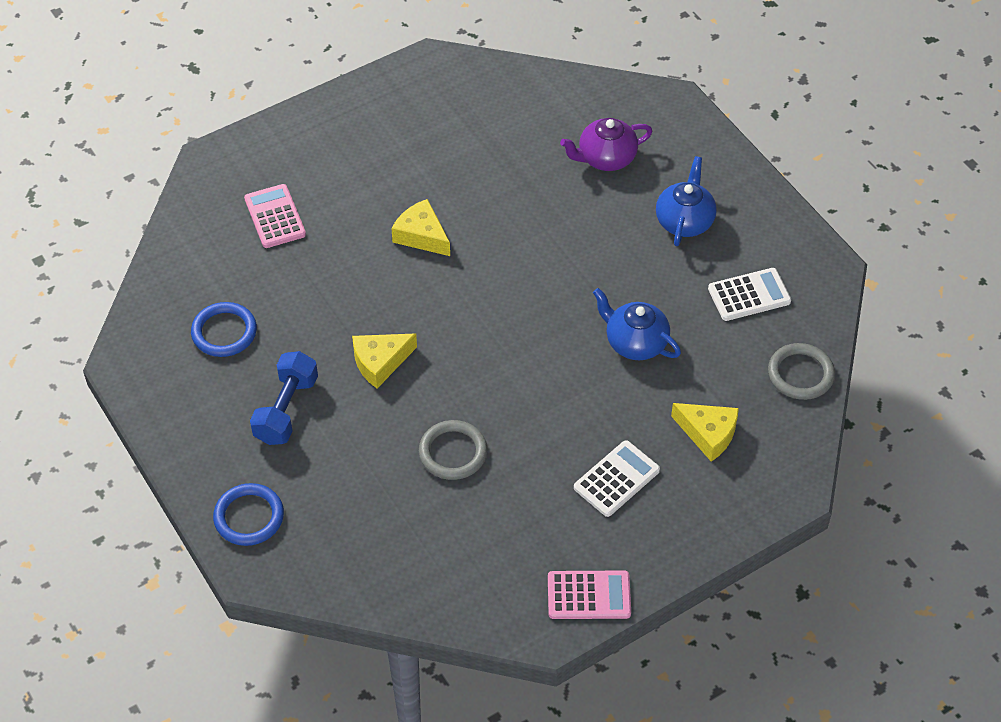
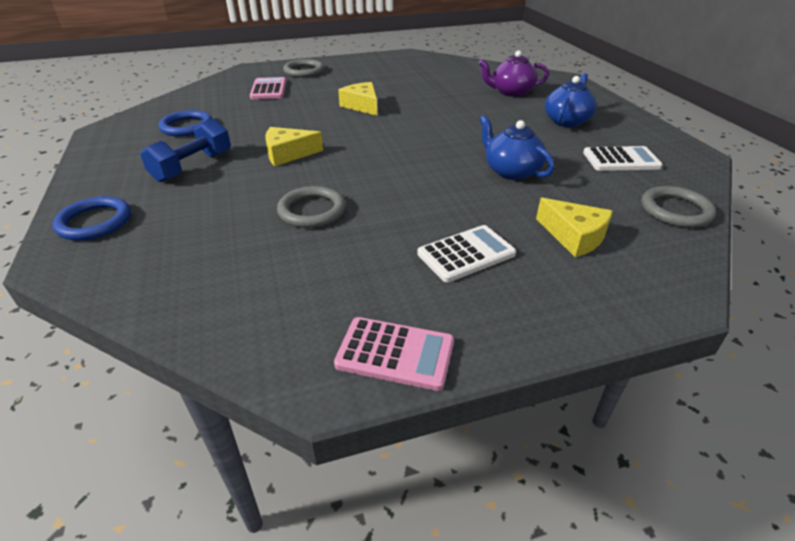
camera: 15 degrees right, 15 degrees down
(297, 152) = (304, 71): none -> grey ring

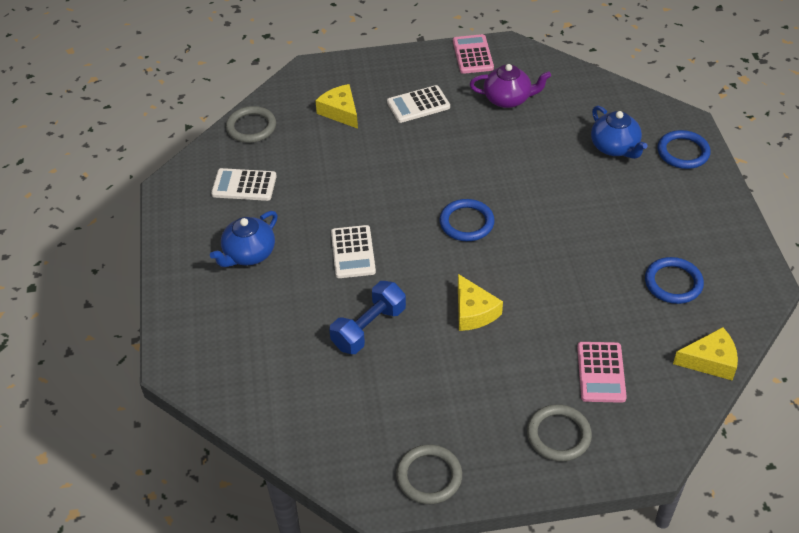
camera: 170 degrees left, 10 degrees up
(193, 167) = (636, 211): blue dumbbell -> blue dumbbell (369, 328)
(288, 154) = (551, 222): yellow cheese -> yellow cheese (710, 361)
(312, 210) = (522, 149): grey ring -> grey ring (429, 476)
(374, 149) = (466, 222): none -> blue ring
(395, 354) = (473, 55): pink calculator -> pink calculator turned 60 degrees clockwise
(476, 126) = (353, 252): none -> white calculator
(511, 92) = (274, 329): purple teapot -> purple teapot (508, 99)
(511, 171) = (350, 179): blue teapot -> blue teapot (615, 147)

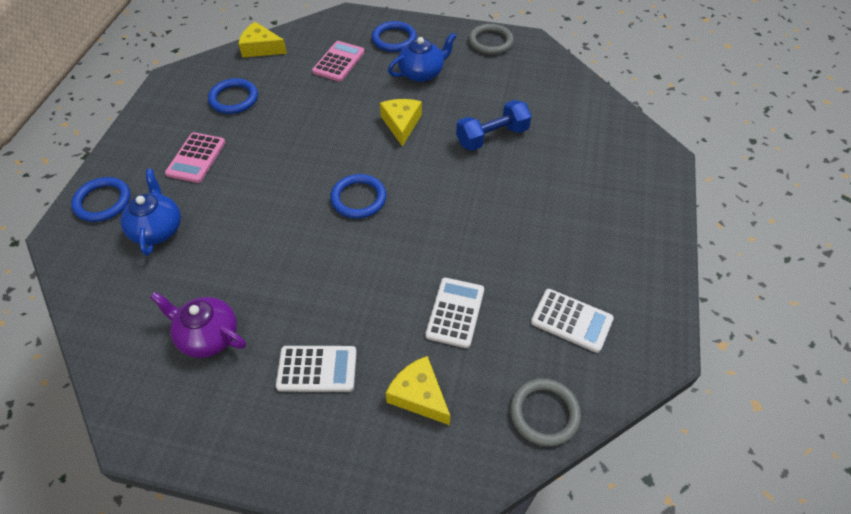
camera: 160 degrees left, 5 degrees up
(249, 254) = (582, 234): blue teapot -> blue teapot (422, 73)
(340, 112) = (419, 395): yellow cheese -> yellow cheese turned 150 degrees clockwise
(353, 252) = (479, 204): white calculator -> white calculator (455, 312)
(473, 55) = (191, 436): pink calculator -> pink calculator (196, 158)
(558, 435) = (394, 39): grey ring -> blue ring

